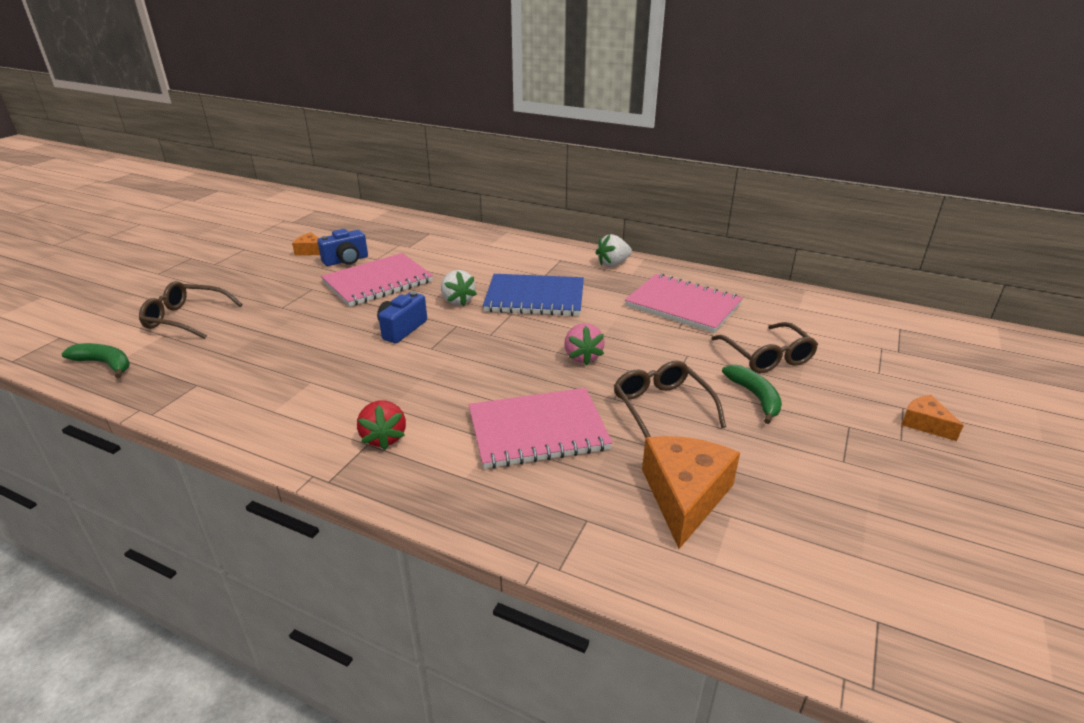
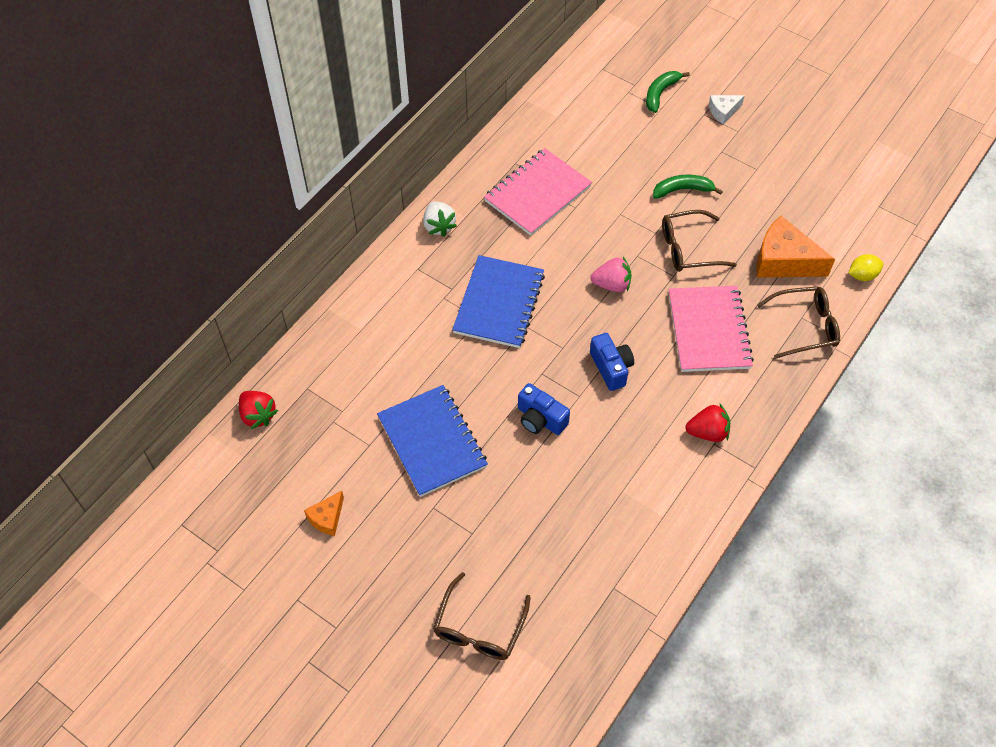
camera: 80 degrees left, 25 degrees up
(105, 364) = (563, 685): green banana -> green banana (660, 93)
(346, 260) = (366, 476): blue camera -> blue camera (611, 368)
(378, 282) = (432, 442): pink notebook -> blue notebook
(404, 221) = (258, 415): none -> red strawberry
(457, 300) = (491, 369): white strawberry -> none
(701, 596) = (862, 275): none -> yellow lemon
(766, 356) = (629, 164): brown glasses -> brown glasses (804, 326)
(925, 424) = (723, 111): orange cheese -> white cheese

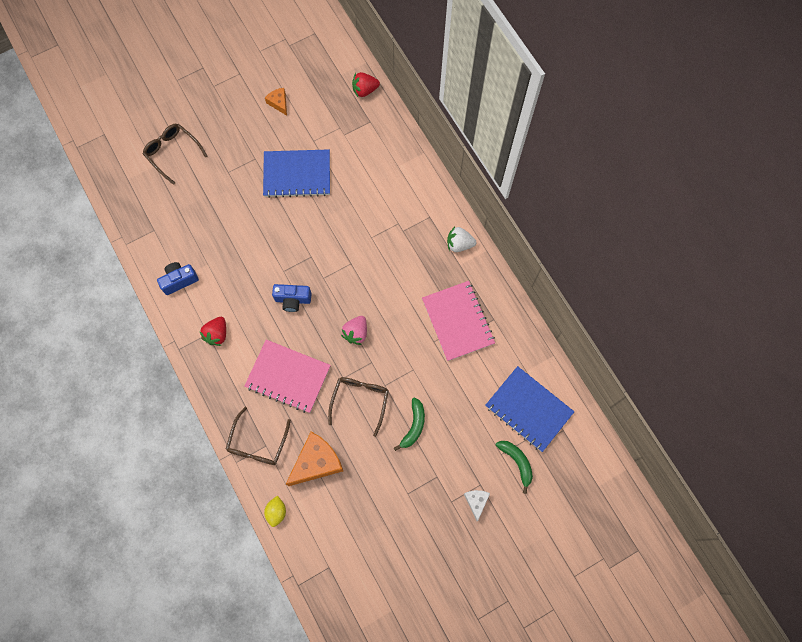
camera: 115 degrees right, 15 degrees up
(499, 303) = (377, 254): blue notebook -> blue notebook (528, 409)
(540, 419) = (279, 240): blue camera -> blue camera (179, 280)

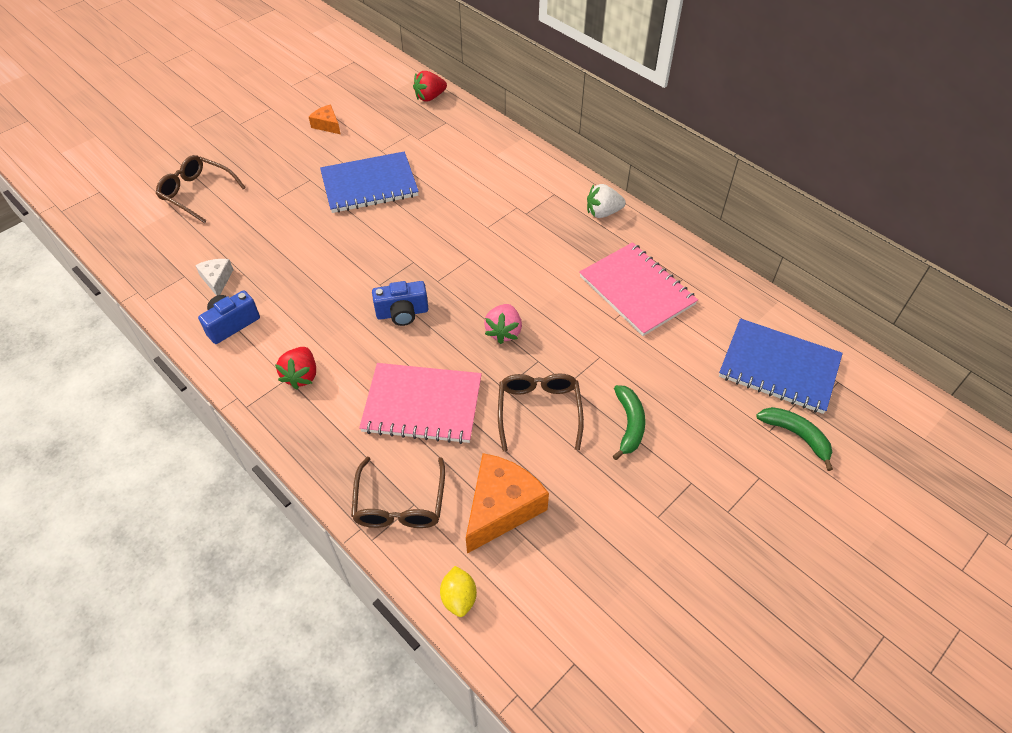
camera: 15 degrees left, 20 degrees down
(476, 501) = (764, 502): white cheese -> white cheese (217, 280)

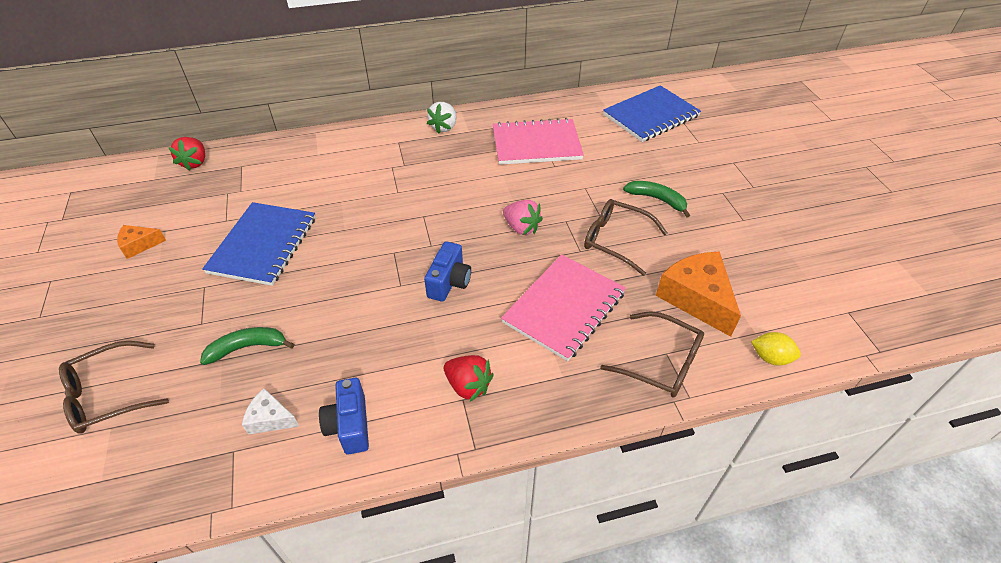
camera: 60 degrees left, 5 degrees down
(796, 435) = (709, 133): green banana -> green banana (247, 347)

